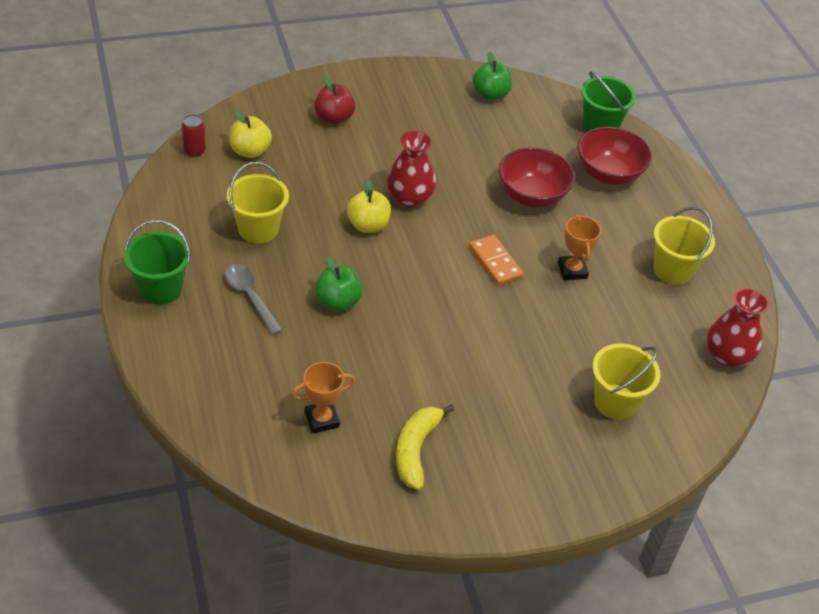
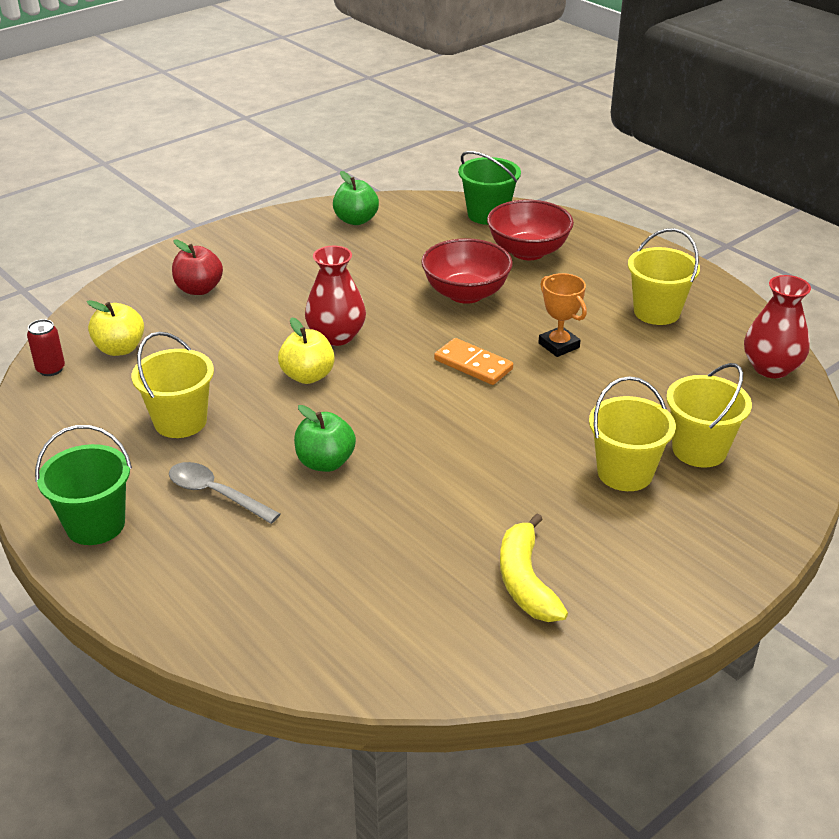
camera: 20 degrees left, 10 degrees down
(322, 419) = (392, 592): orange trophy -> none
(545, 397) = (625, 473): none -> yellow bucket

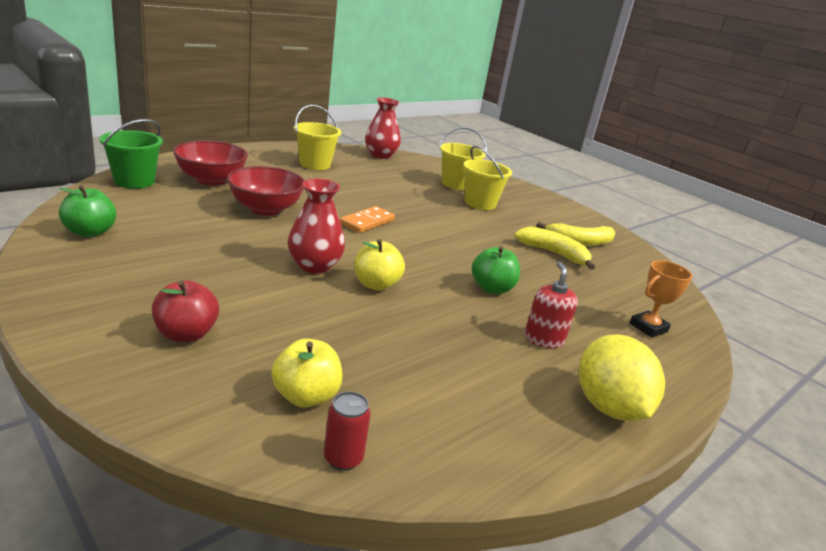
camera: 95 degrees left, 10 degrees down
(95, 525) = (608, 407): green bucket -> yellow lemon
(180, 421) = (447, 354): yellow bucket -> none
(216, 494) = (543, 339): grey spoon -> red soap dispenser
(461, 539) = (553, 253): none -> yellow banana
(558, 345) = (348, 194): orange trophy -> orange trophy (648, 327)

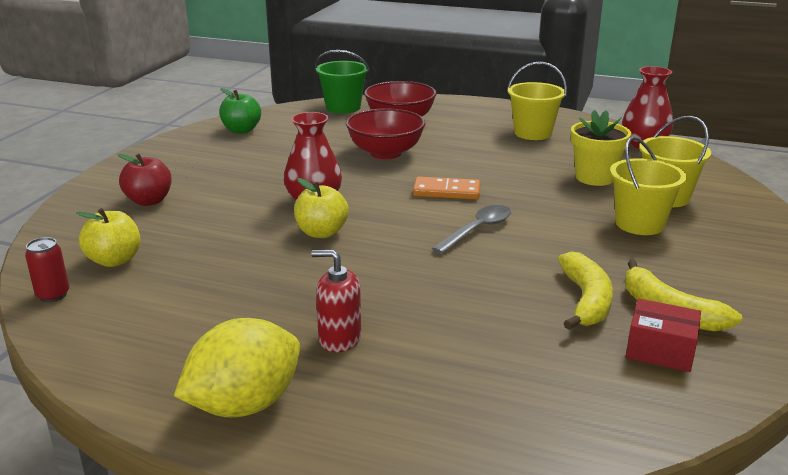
camera: 65 degrees right, 0 degrees up
(407, 184) = (594, 177): none -> yellow flower pot
(437, 239) = (477, 230): none -> grey spoon
(491, 288) = (410, 285): green apple -> none
(543, 339) = (339, 338): red soap dispenser -> red soap dispenser turned 135 degrees counterclockwise
(615, 261) = (660, 350): none -> red box
(648, 327) = (482, 409): orange trophy -> none

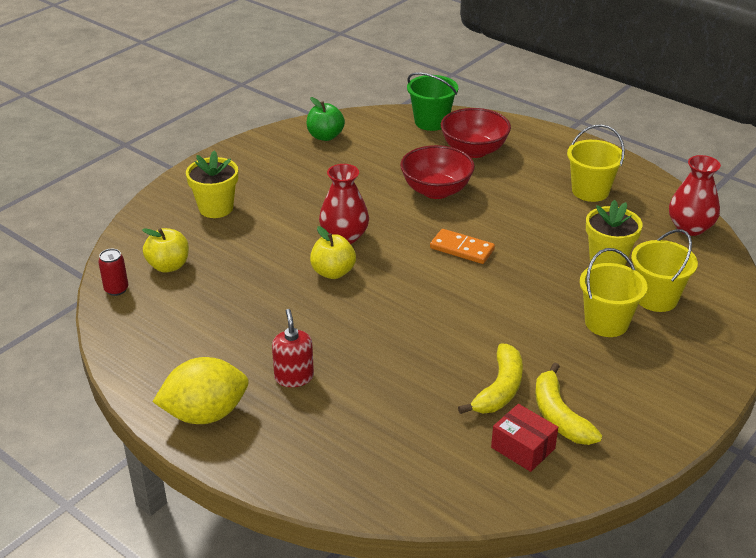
camera: 20 degrees right, 10 degrees up
(149, 201) = (216, 208): red apple -> yellow flower pot
(339, 338) = (294, 377): red soap dispenser -> red soap dispenser turned 45 degrees clockwise
(477, 230) = (460, 298): grey spoon -> none

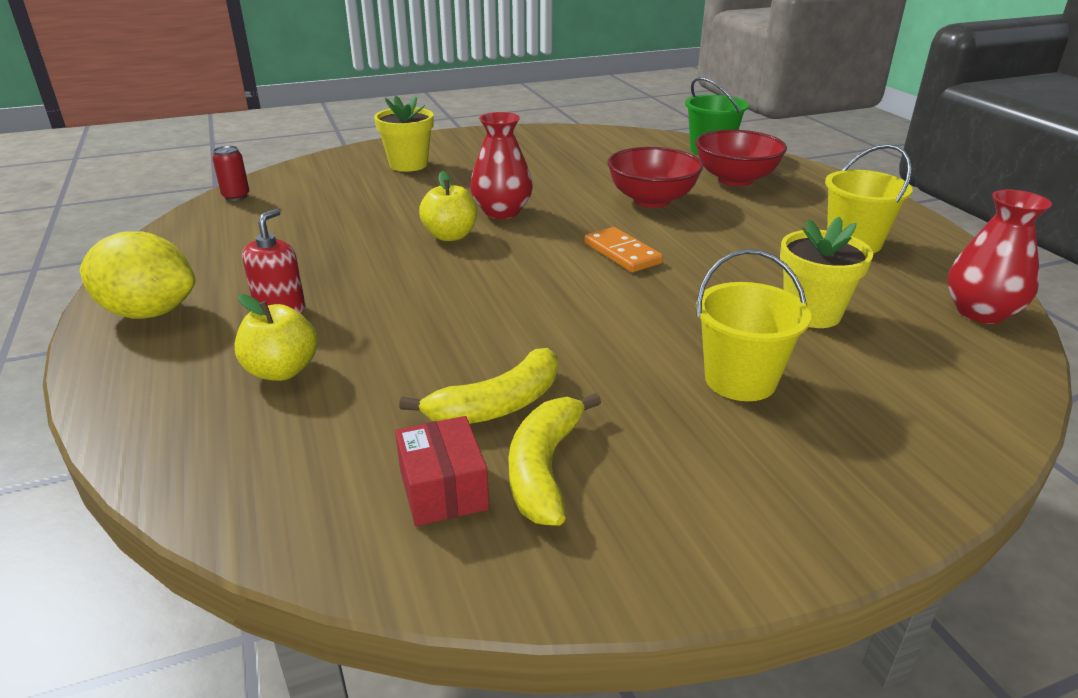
camera: 30 degrees right, 5 degrees down
(168, 266) = (305, 192): yellow apple -> yellow apple (282, 371)
(325, 136) = (583, 140): green apple -> none
(656, 298) = (850, 375): yellow bucket -> none

